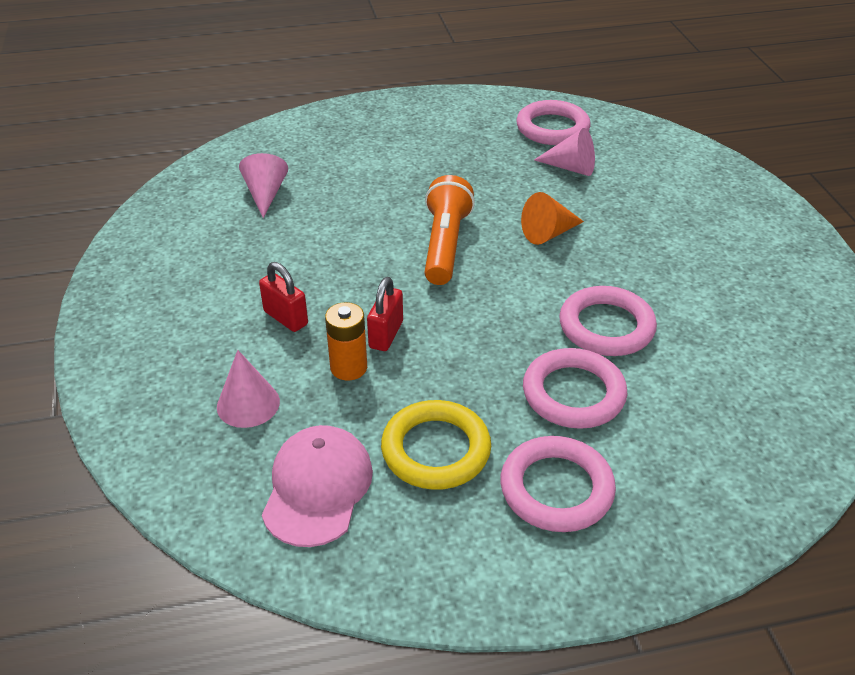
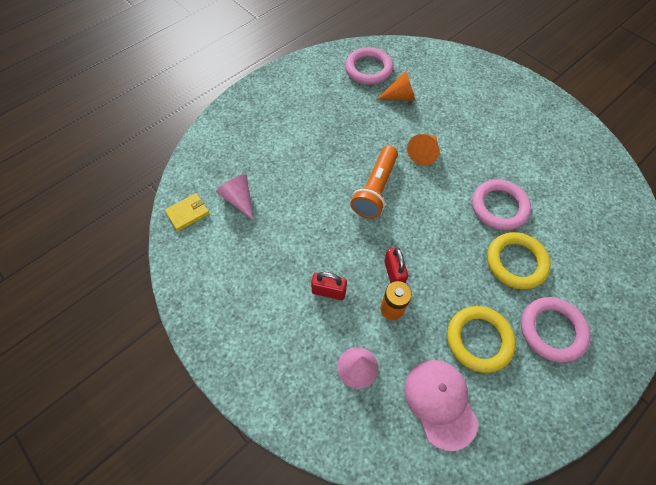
camera: 30 degrees left, 20 degrees up
(196, 186) = (188, 213): none -> yellow wallet
(445, 245) = (375, 189): orange flashlight -> orange flashlight turned 135 degrees counterclockwise
(570, 167) = (400, 97): pink cone -> orange cone
(573, 393) = (516, 262): pink ring -> yellow ring

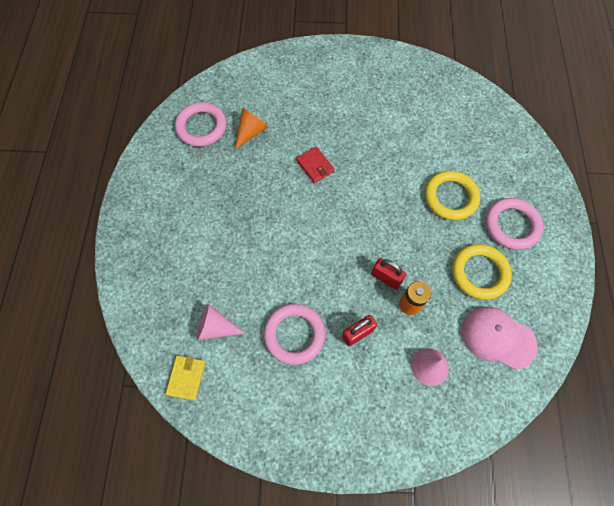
camera: 45 degrees left, 5 degrees up
(375, 189) = (310, 225): orange flashlight -> none
(424, 153) = (315, 166): orange cone -> red wallet
(499, 207) = (404, 165): pink ring -> pink ring (294, 334)

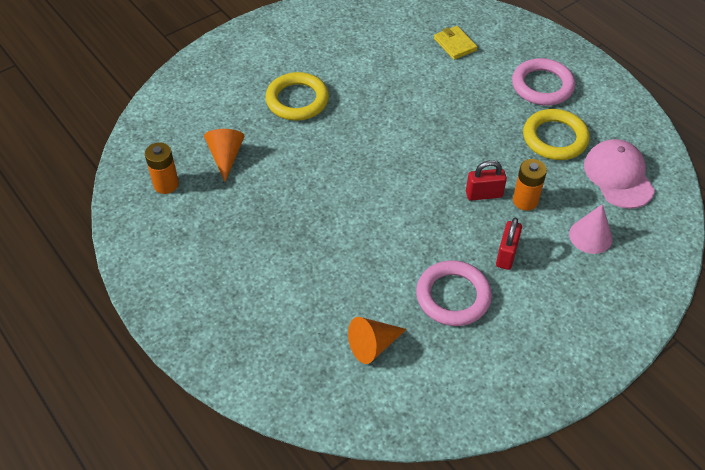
camera: 40 degrees left, 15 degrees down
(186, 377) = (391, 408): yellow wallet -> yellow wallet (455, 44)
(201, 127) = (166, 184): pink ring -> orange battery
(215, 327) = (373, 345): pink cone -> orange cone
(315, 166) = (322, 146): red wallet -> none
(450, 197) = (471, 96): yellow ring -> yellow ring (297, 100)
(498, 337) = (618, 176): pink cap -> pink cap turned 90 degrees clockwise

